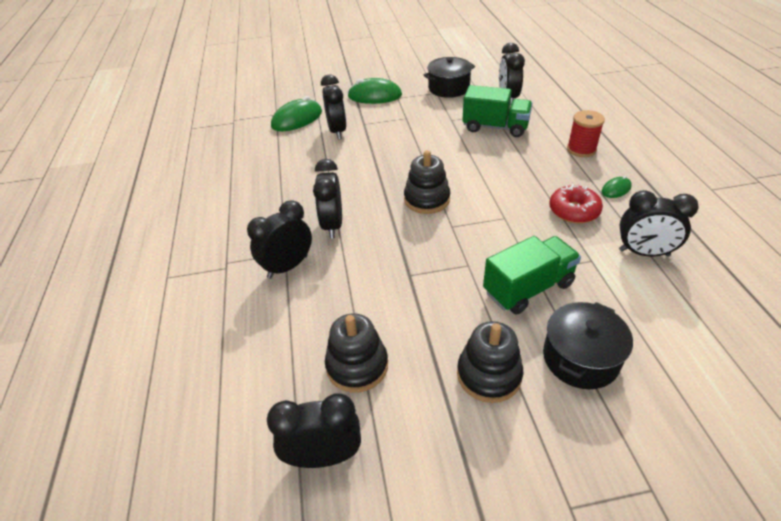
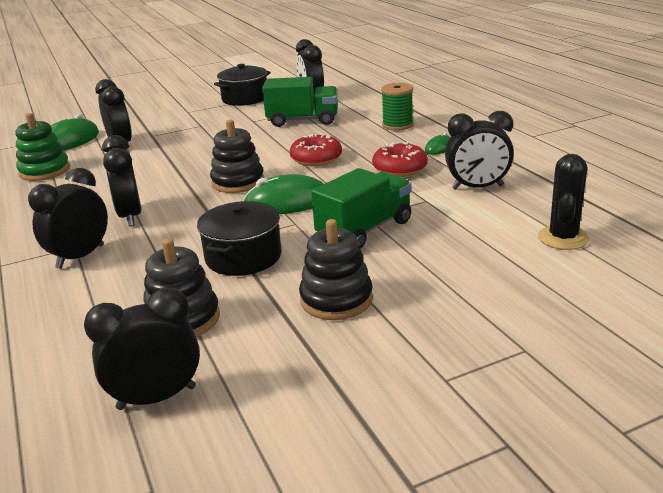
camera: 15 degrees left, 15 degrees down
(273, 153) = (45, 171): none -> green stacking toy
(375, 96) = (160, 113): green mouse -> green mouse (287, 202)
(499, 182) = (316, 159): none -> red donut
(580, 358) = (431, 271): black pot -> black pot (243, 257)
(581, 149) = (397, 125): red spool -> green spool
(717, 344) = (563, 238): none -> black cactus

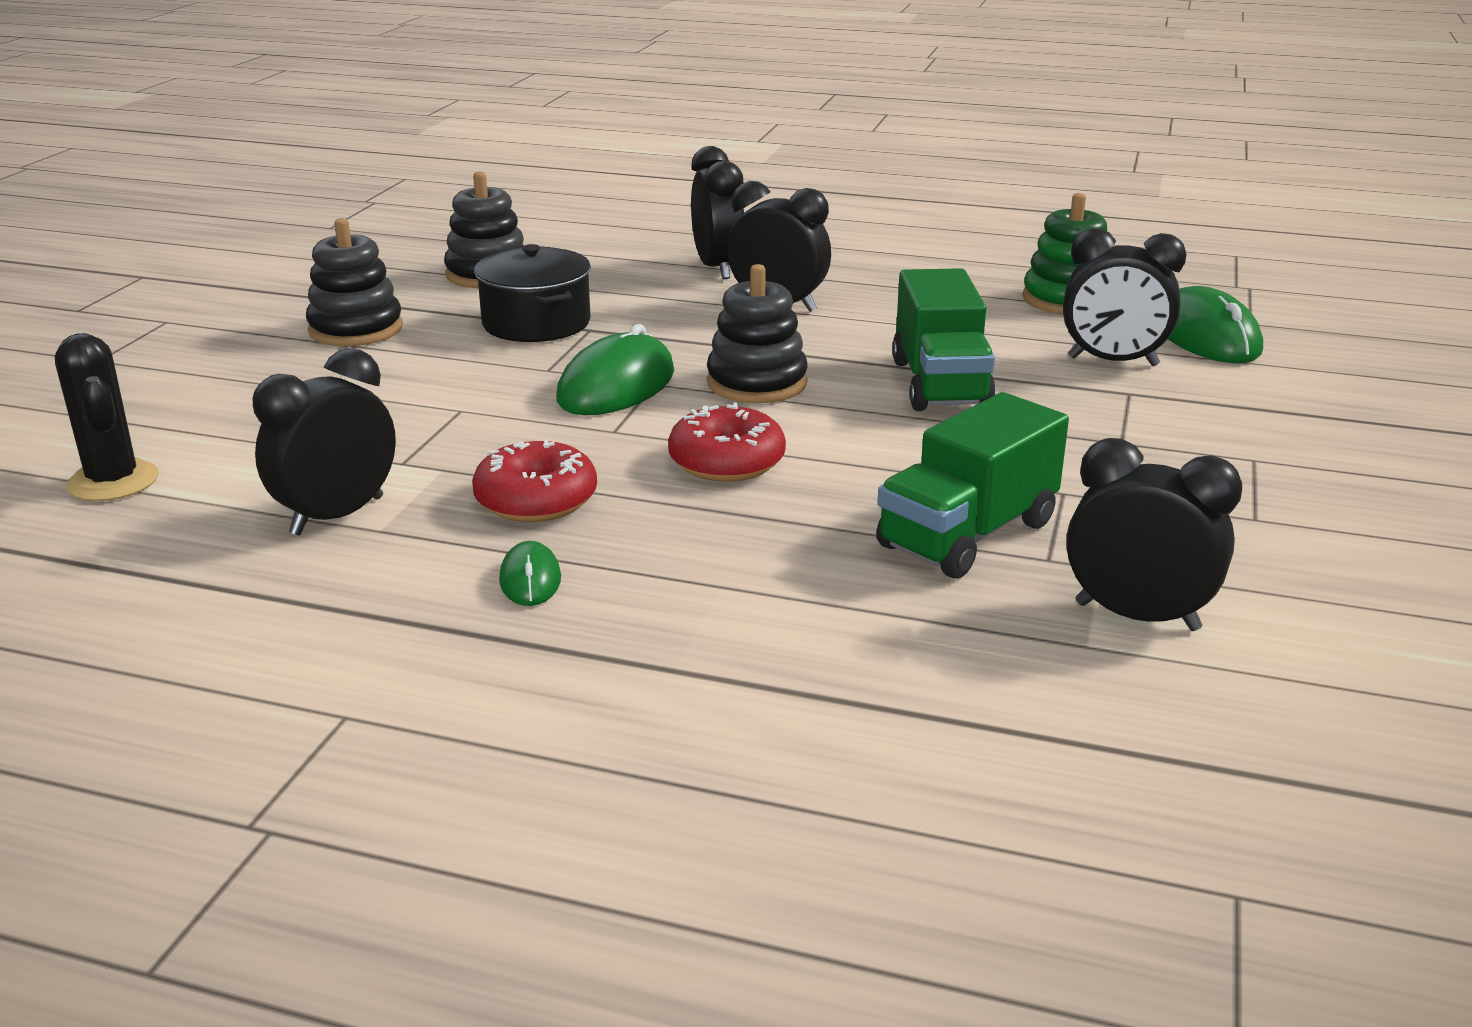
camera: 130 degrees right, 0 degrees up
(156, 397) = (409, 245): black clock -> none
(245, 98) = (1274, 544): black pot -> none
(364, 230) = (434, 394): green truck -> green truck (940, 384)
(397, 125) = (733, 611): green spool -> none

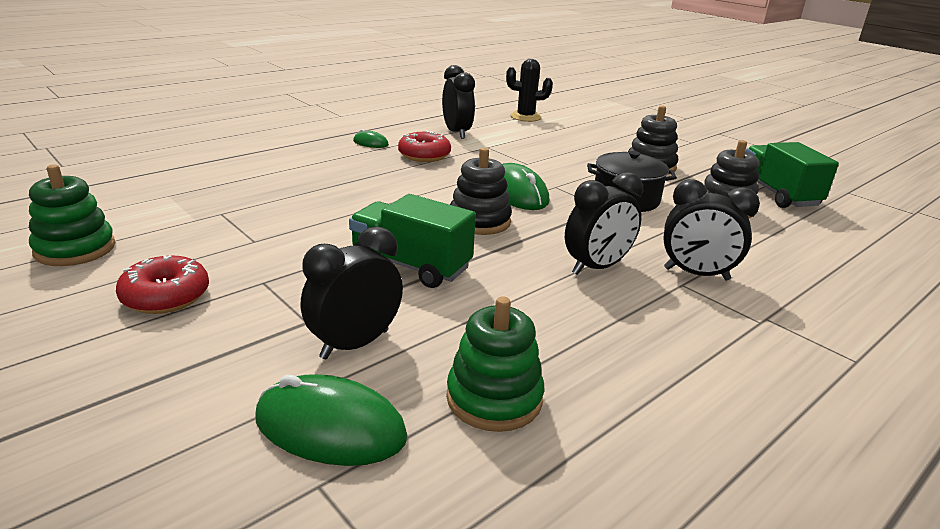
camera: 120 degrees right, 0 degrees up
(726, 462) = (404, 189): red donut -> red donut (166, 296)
(967, 535) = (266, 207): green truck -> green truck (777, 194)
(1137, 616) = (158, 210): black clock -> none
(1324, 600) = (75, 249): none -> green stacking toy

